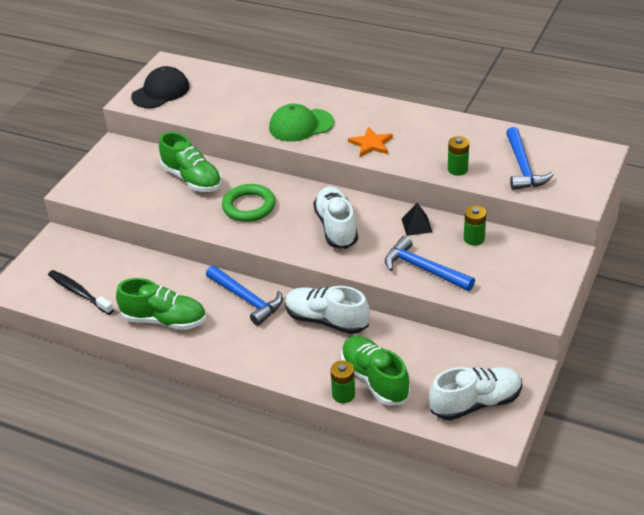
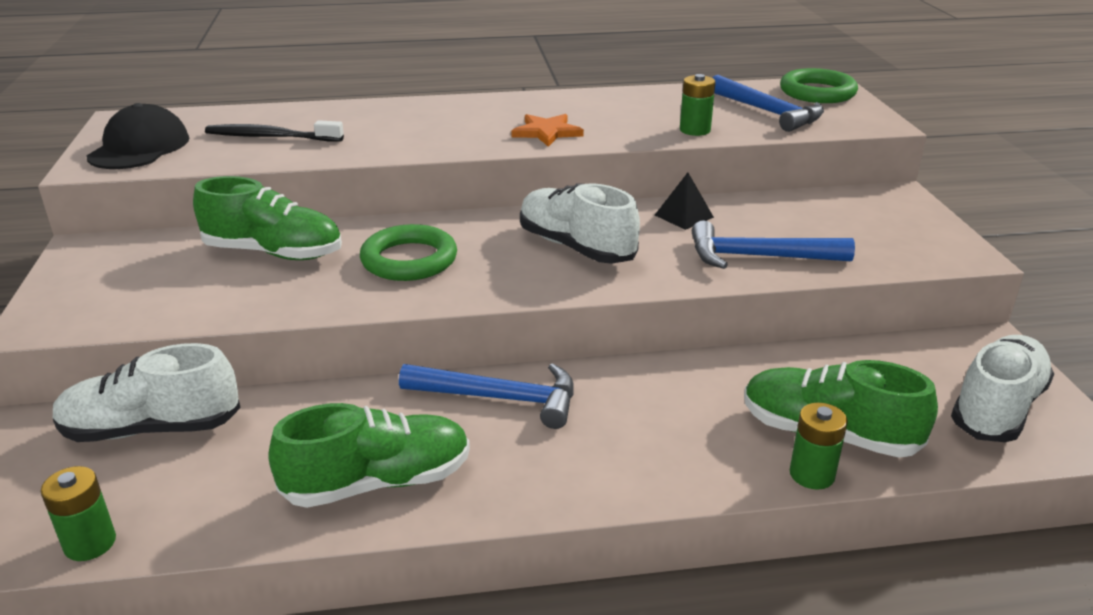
camera: 35 degrees left, 10 degrees down
(79, 293) = (151, 501): black toothbrush -> black toothbrush (271, 137)
(301, 125) = (420, 136): green cap -> none
(326, 320) = (659, 382): white shoe -> white shoe (151, 429)
(474, 239) = (774, 209): green battery -> green battery (90, 543)
(581, 158) = (817, 92): none -> green ring

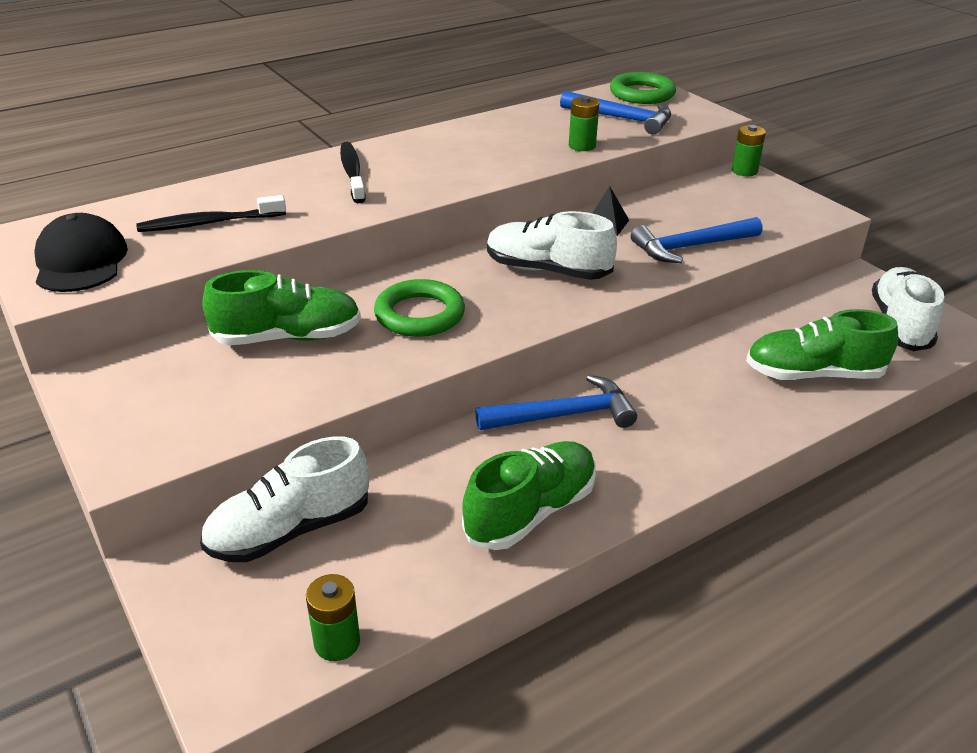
camera: 25 degrees left, 5 degrees up
(439, 118) = (352, 173): none -> black toothbrush
(547, 132) = (463, 170): orange star -> none
(812, 474) = (826, 407): green battery -> green battery (744, 171)

